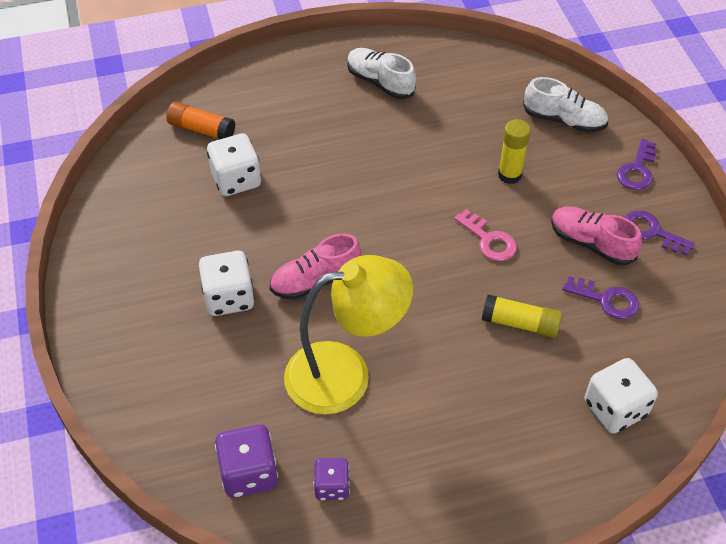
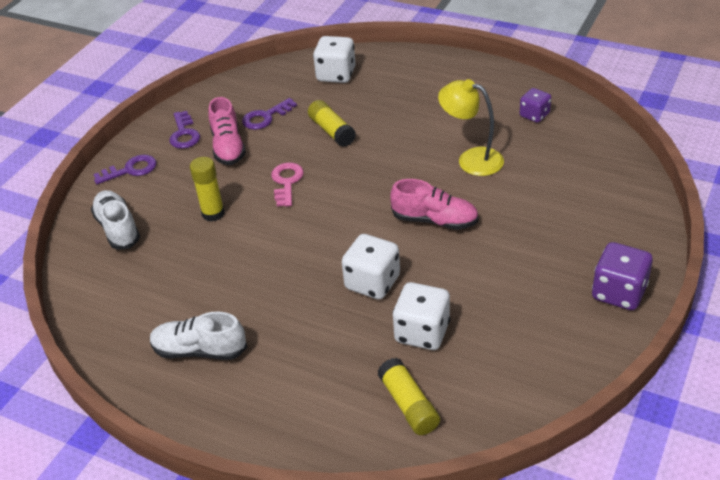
camera: 135 degrees left, 10 degrees down
(202, 129) = (408, 405): orange glue stick -> yellow glue stick
(229, 297) = (511, 242): white dice -> white dice (372, 283)
(249, 473) = (581, 142): purple dice -> purple dice (619, 293)
(345, 374) = (471, 159): yellow lamp -> yellow lamp, size x0.66
(380, 82) = (199, 350): white shoe -> white shoe turned 105 degrees clockwise
(606, 299) = (266, 117): purple key -> purple key turned 105 degrees counterclockwise

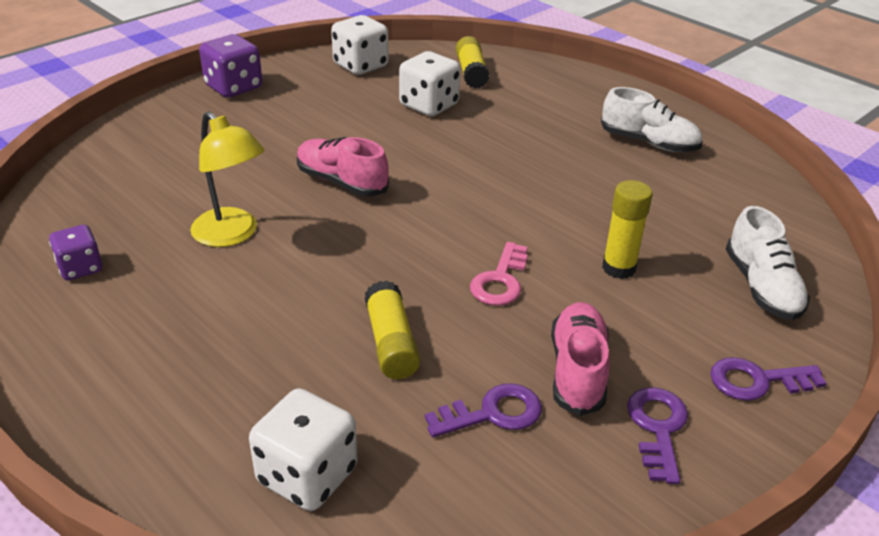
camera: 165 degrees left, 5 degrees down
(372, 283) = (451, 148): white dice -> white dice (360, 66)

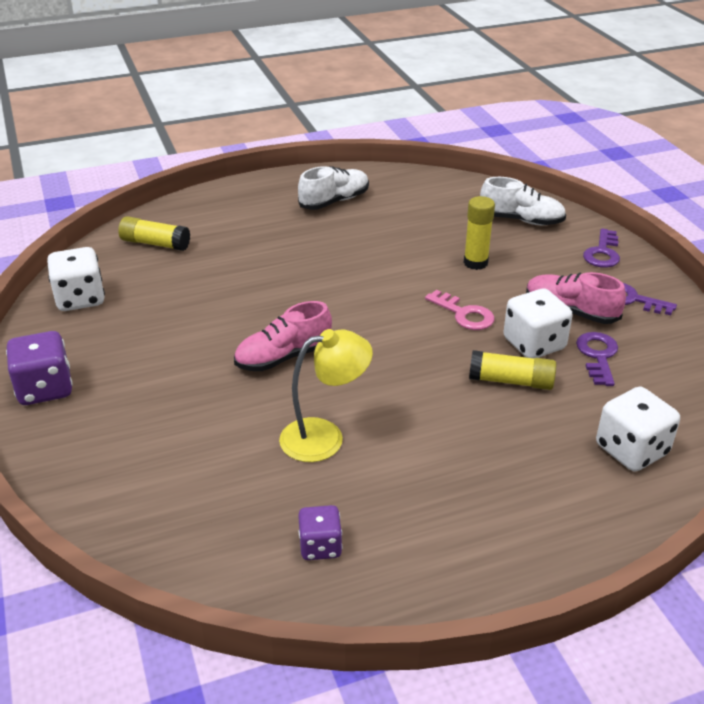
camera: 65 degrees left, 0 degrees up
(429, 105) = (193, 280): white dice -> white dice (534, 344)

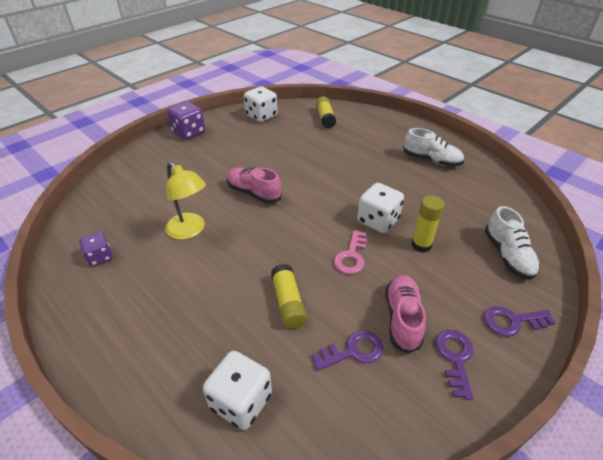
camera: 65 degrees right, 5 degrees up
(534, 344) = (341, 305): white dice -> white dice (378, 221)

